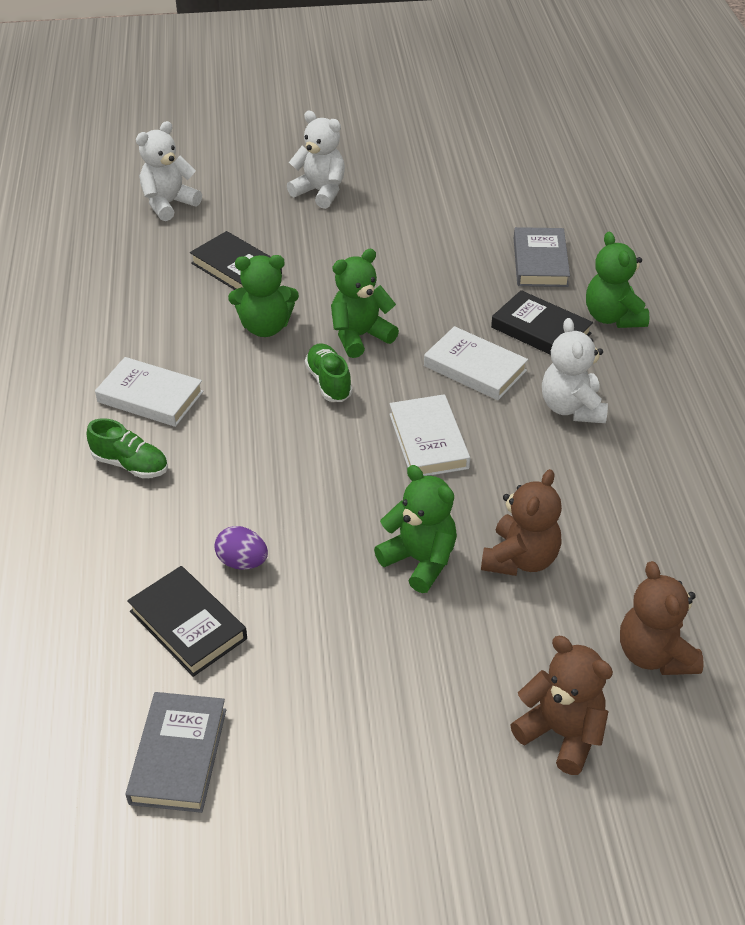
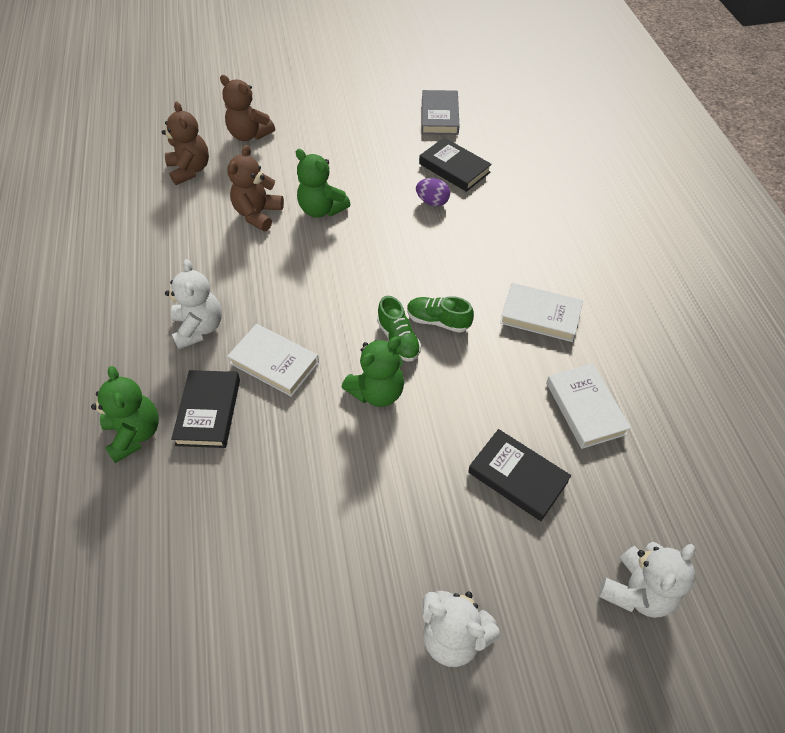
camera: 175 degrees right, 10 degrees up
(130, 464) = (530, 259): green shoe -> green shoe (438, 321)
(265, 327) = (466, 397): green teddy bear -> none
(428, 441) = (315, 291): white book -> white book (585, 408)
(540, 262) = (190, 513): grey book -> none
(540, 330) = (208, 411): black book -> black book turned 60 degrees clockwise

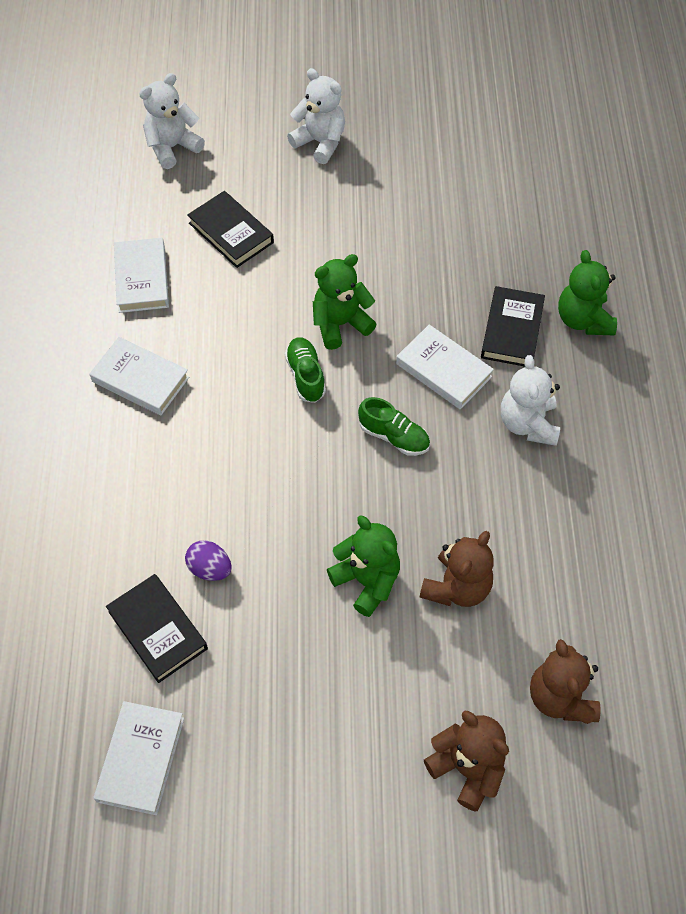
camera: 170 degrees left, 5 degrees up
(438, 321) = (256, 390): green shoe -> green shoe (394, 436)
(439, 116) = (141, 759): grey book -> white book

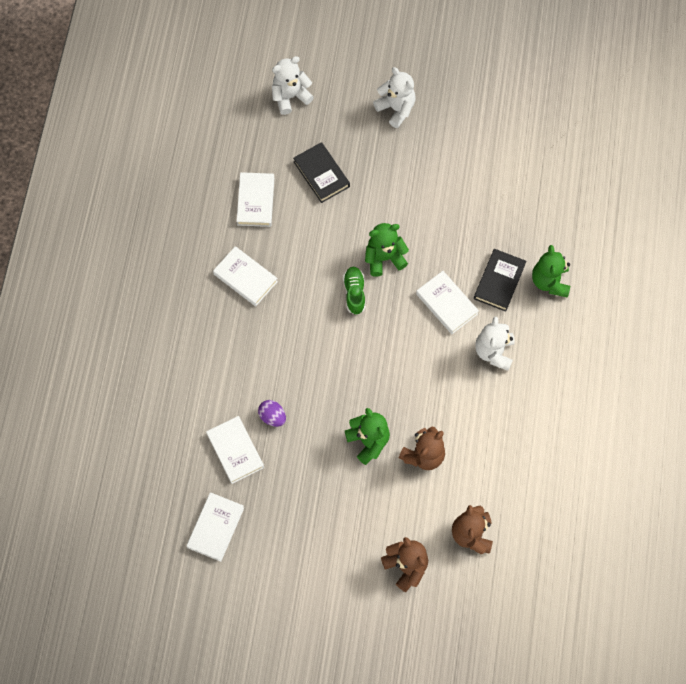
camera: 10 degrees right, 10 degrees up
(157, 630) = (235, 451): black book -> white book
(394, 436) = (404, 346): green shoe -> none

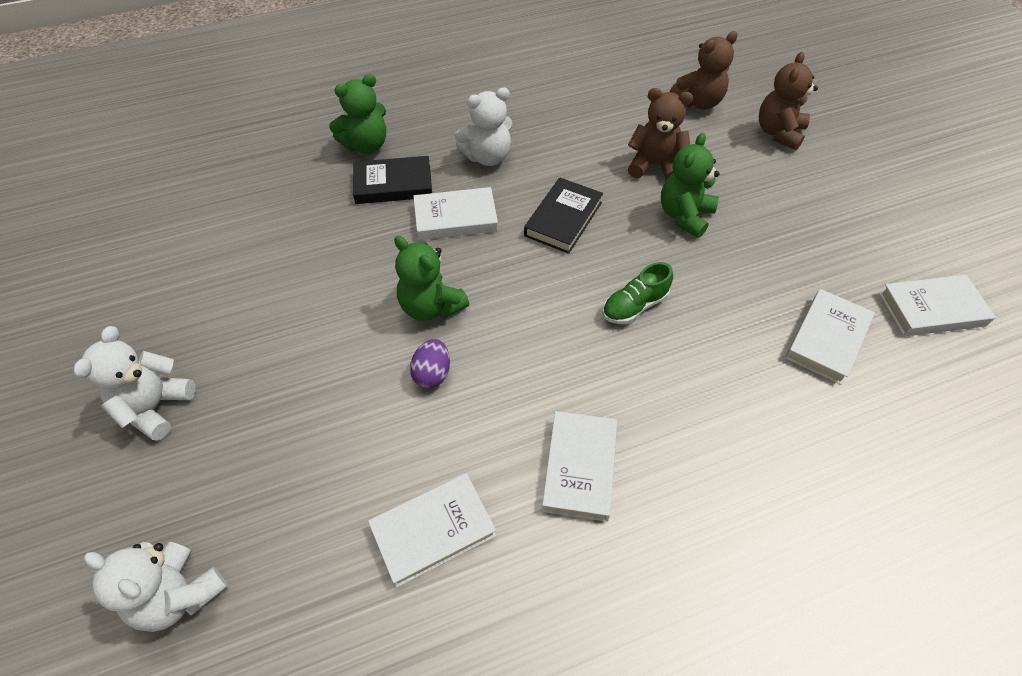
camera: 120 degrees left, 15 degrees down
(272, 416) = (746, 321): purple egg -> purple egg (432, 373)
(321, 174) = (329, 454): black book -> black book (563, 219)
(354, 293) = (506, 315): green shoe -> green shoe (634, 306)
(446, 304) = (455, 218): white book -> white book turned 60 degrees clockwise

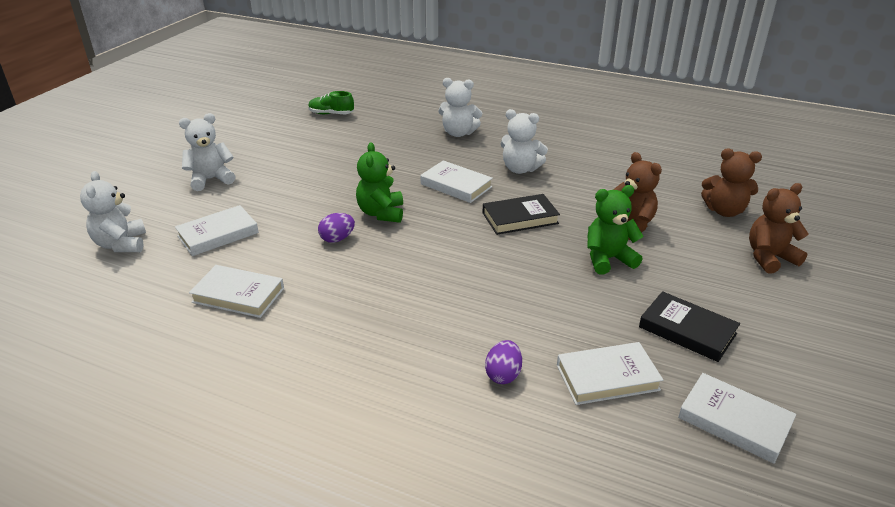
camera: 45 degrees right, 20 degrees down
(366, 145) = (458, 133): green teddy bear -> white teddy bear
(393, 184) = (446, 155): black book -> black book (687, 330)
(579, 468) = (343, 323): white book -> white book (218, 234)
(634, 306) = (496, 279): green shoe -> green shoe (331, 114)
(765, 402) = (503, 375): none -> purple egg

